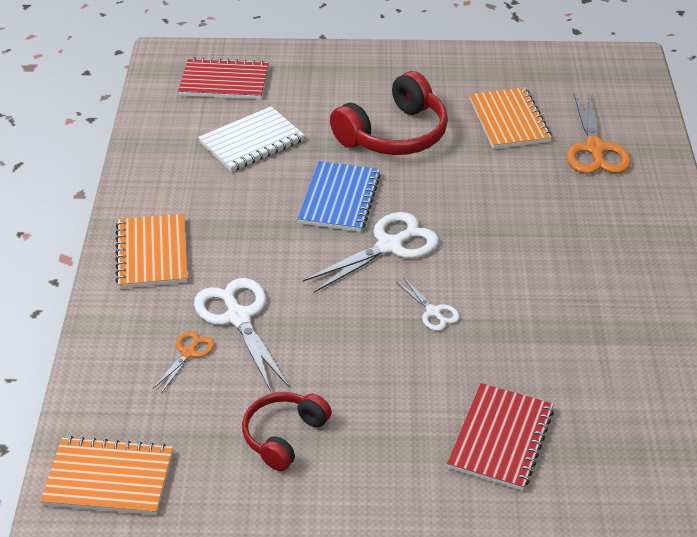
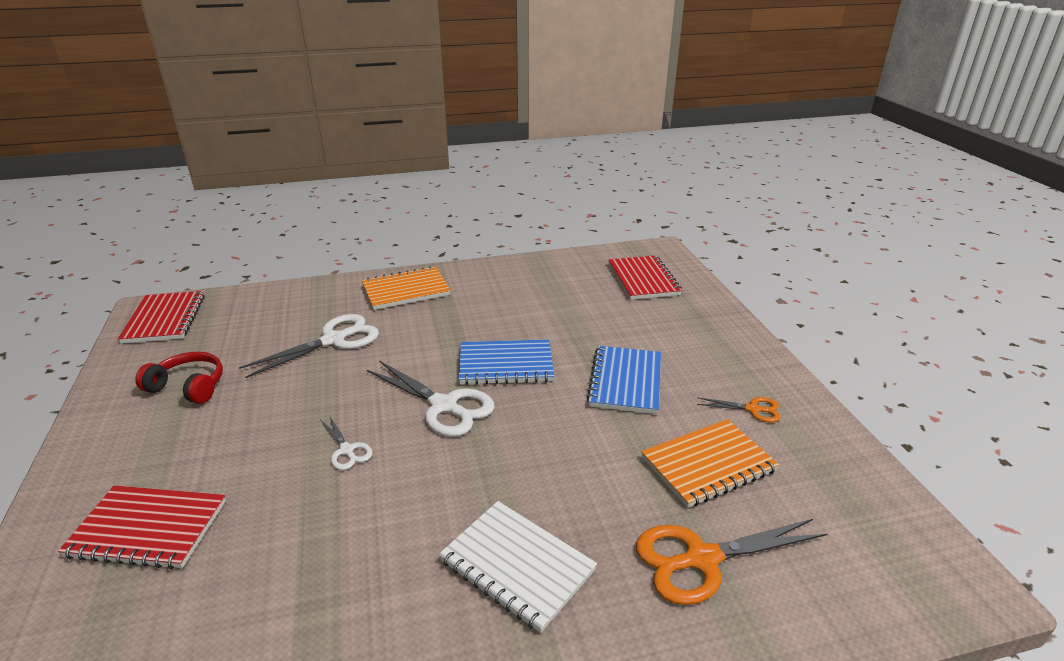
camera: 75 degrees right, 10 degrees down
(109, 479) = (164, 319): orange notebook -> red notebook
(189, 353) = (292, 326): orange scissors -> orange scissors (753, 409)
(252, 142) = (567, 306): white notebook -> white notebook (517, 565)
(394, 134) = (626, 381): red headphones -> blue notebook
(433, 312) = (347, 450): white scissors -> white scissors turned 75 degrees counterclockwise

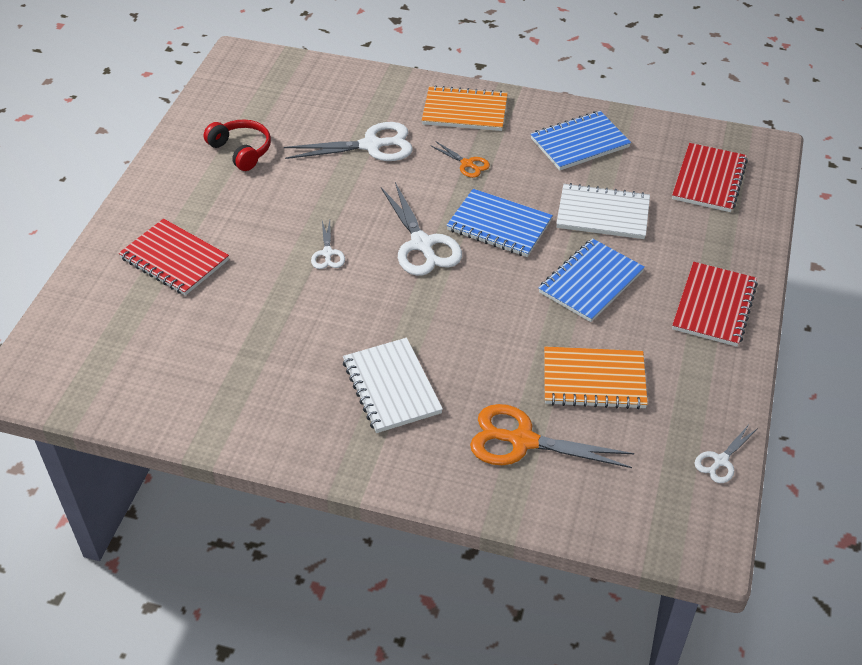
camera: 30 degrees right, 15 degrees up
(164, 319) = (248, 73): red notebook -> red notebook (714, 306)
(522, 285) = (580, 143): none -> blue notebook
(586, 327) = (603, 214): none -> white notebook
(753, 409) = (681, 353): orange scissors -> orange scissors (467, 164)
(883, 489) = (720, 461): none -> white scissors

